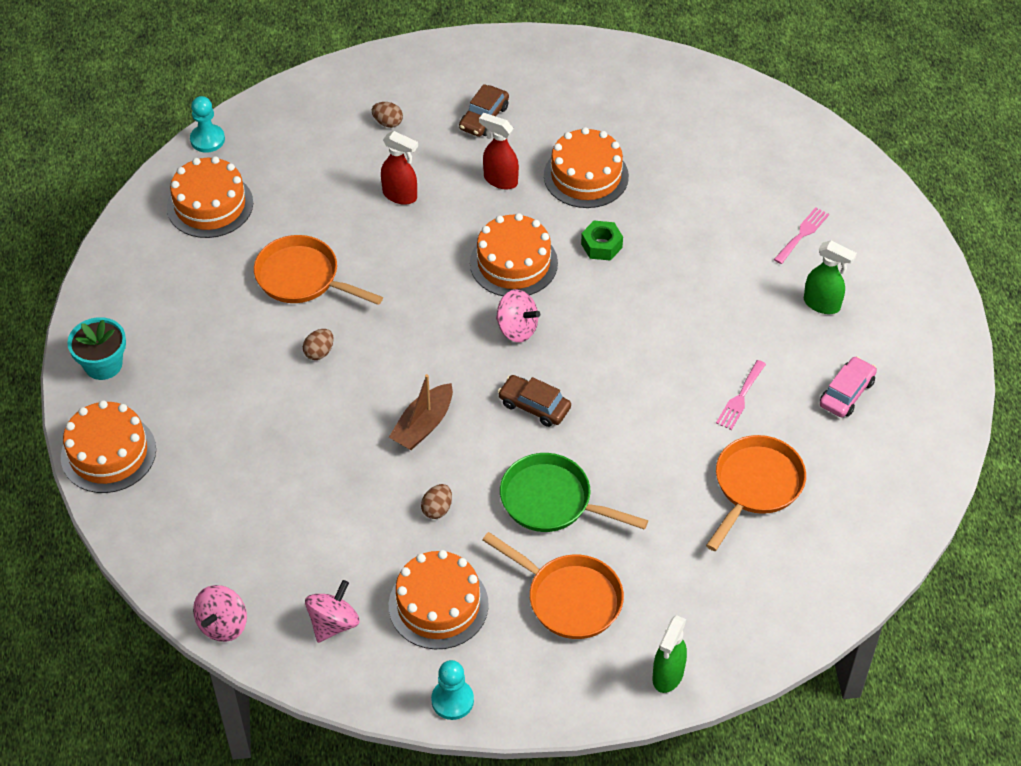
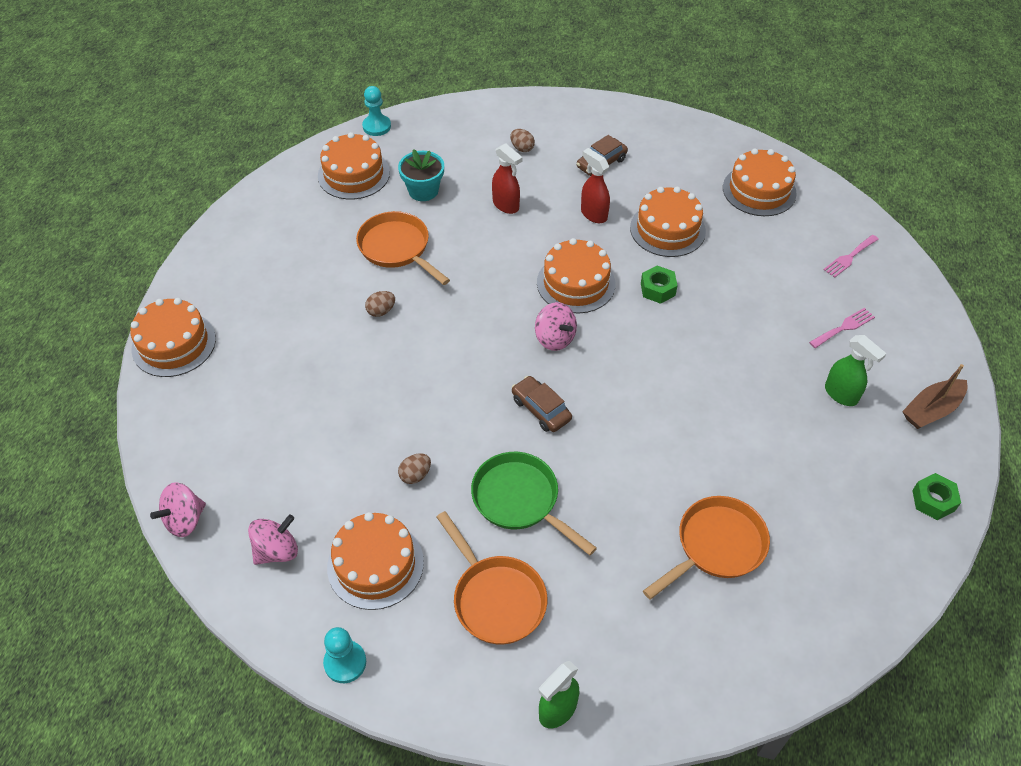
camera: 20 degrees right, 0 degrees up
(103, 364) = (208, 273): turquoise flower pot -> turquoise flower pot (423, 190)
(423, 425) = (438, 397): brown boat -> brown boat (931, 410)
(665, 105) = (759, 190): none -> orange cake
(740, 398) = (732, 458): pink fork -> pink fork (849, 257)
(846, 393) = (837, 483): pink car -> none
(939, 382) = (933, 501): none -> green nut

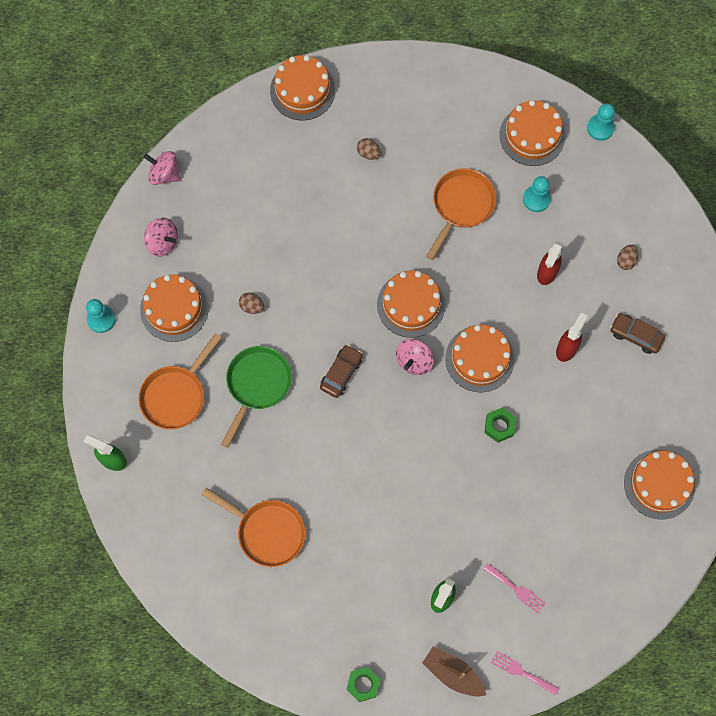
camera: 70 degrees right, 20 degrees up
(381, 311) = (390, 221): brown egg -> brown egg (368, 153)
(423, 190) = (536, 199): turquoise flower pot -> turquoise pawn
(667, 229) = (574, 416): orange cake -> orange cake (411, 305)
(849, 257) = (604, 581): pink fork -> pink fork (521, 672)

